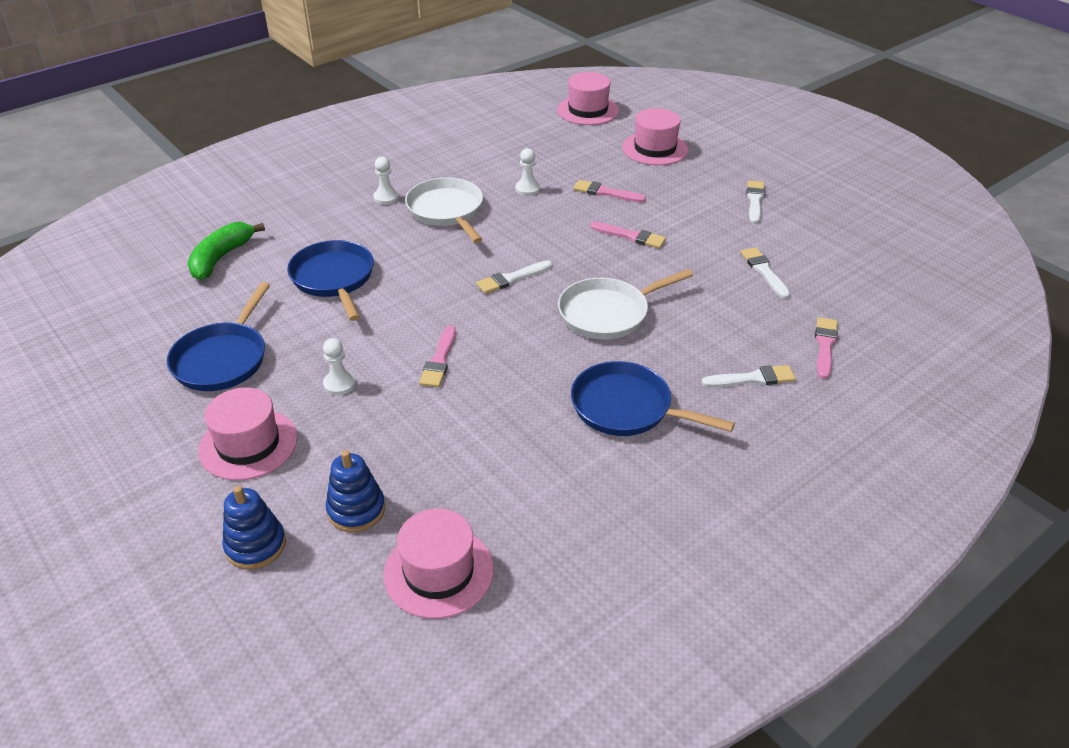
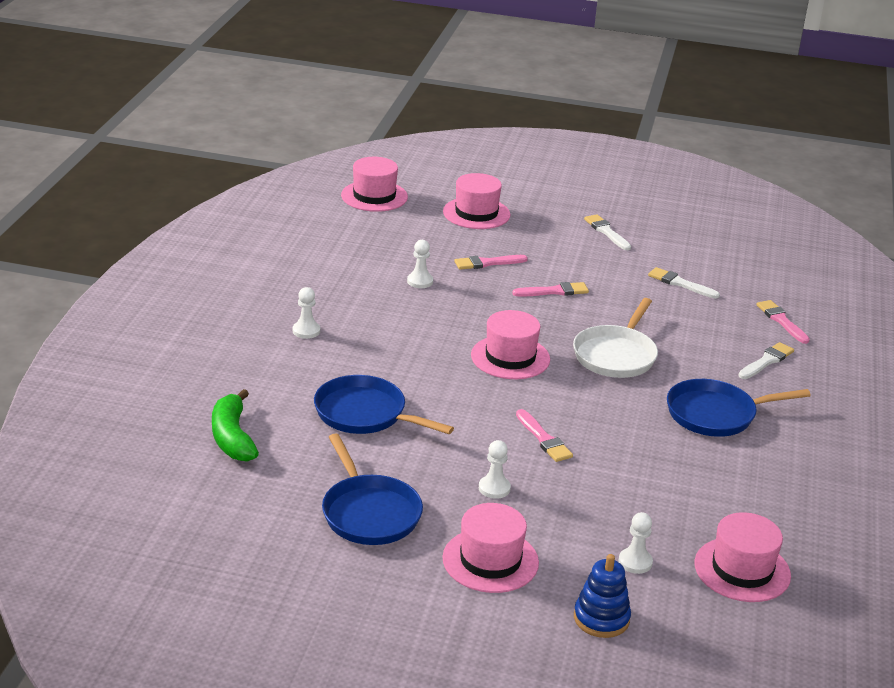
camera: 40 degrees left, 10 degrees down
(356, 510) = (635, 562): blue stacking toy -> white pawn
(447, 211) = (378, 323): white pan -> none
(512, 278) = (510, 357): white brush -> pink hat

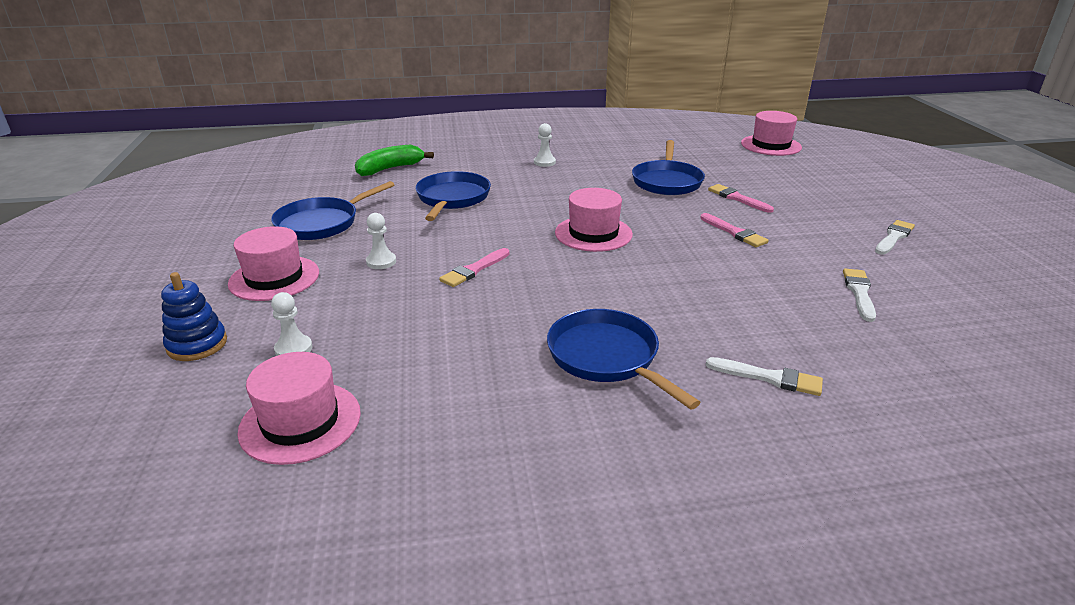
camera: 70 degrees right, 0 degrees up
(420, 281) = (667, 181): white pawn -> blue pan
(476, 213) = (814, 180): pink hat -> none
(616, 355) = (659, 280): white pan -> none
(781, 321) = (886, 376): pink brush -> none

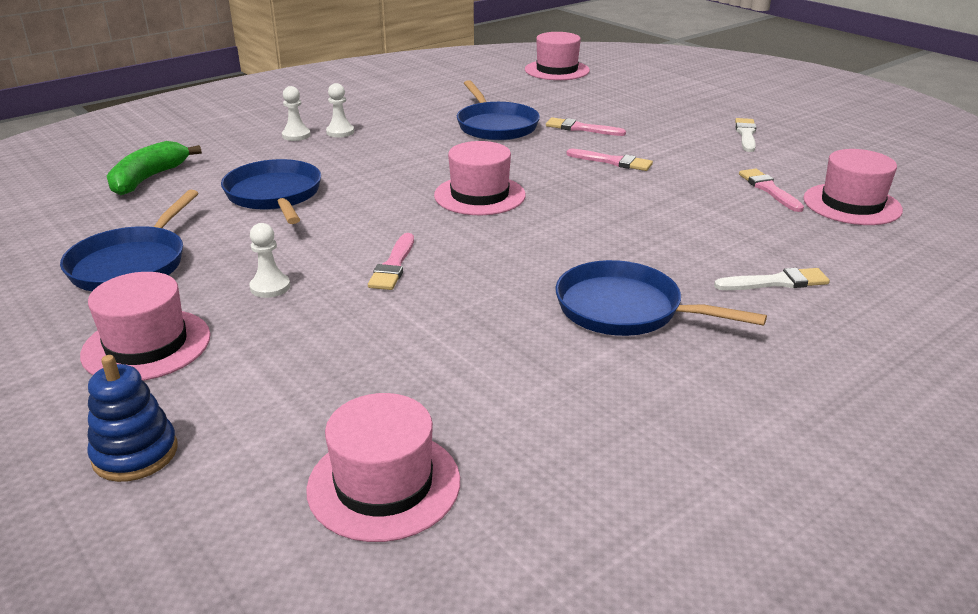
camera: 30 degrees left, 0 degrees up
(293, 349) = (277, 414): white pawn -> white pawn (296, 135)
(859, 293) = (769, 189): white brush -> pink brush
(935, 330) = (852, 204): none -> pink hat

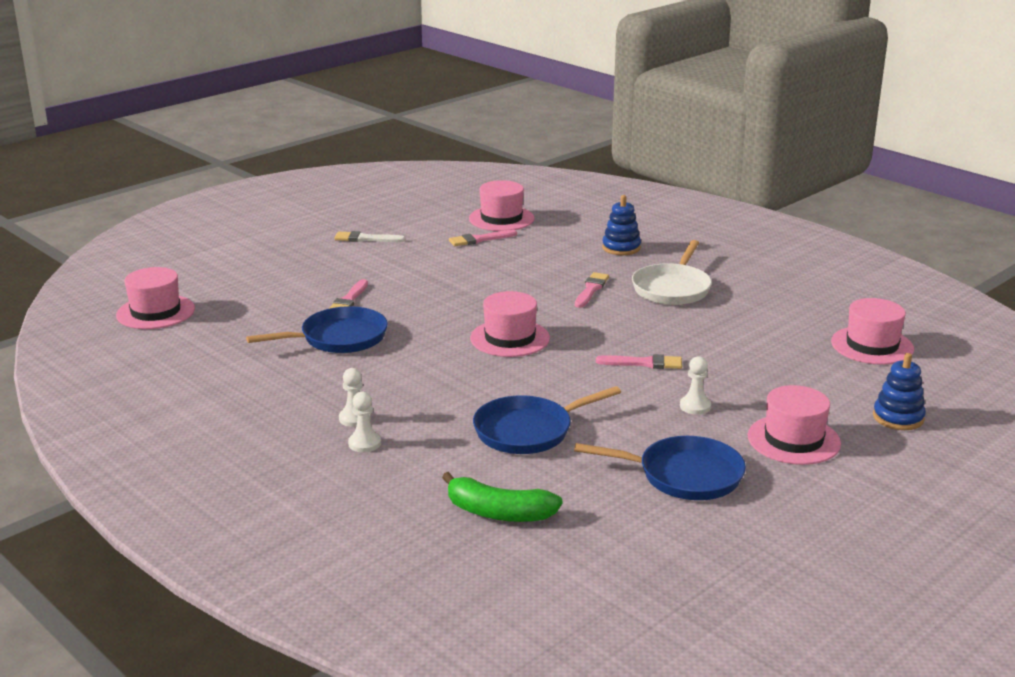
camera: 95 degrees left, 5 degrees down
(612, 161) = (430, 288): pink brush -> pink brush (591, 289)
(625, 309) = (672, 288): blue pan -> white pan
(776, 282) = (621, 248): white brush -> blue stacking toy

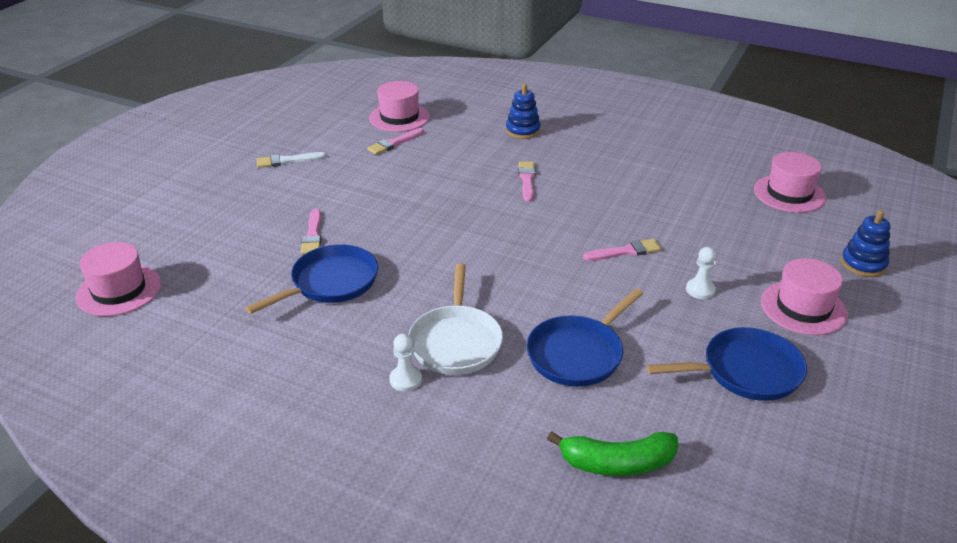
camera: 20 degrees left, 10 degrees up
(364, 443) = (434, 409): white pawn -> none
(510, 338) = (491, 248): pink hat -> none
(672, 288) = (593, 165): white pan -> white pan (456, 341)

